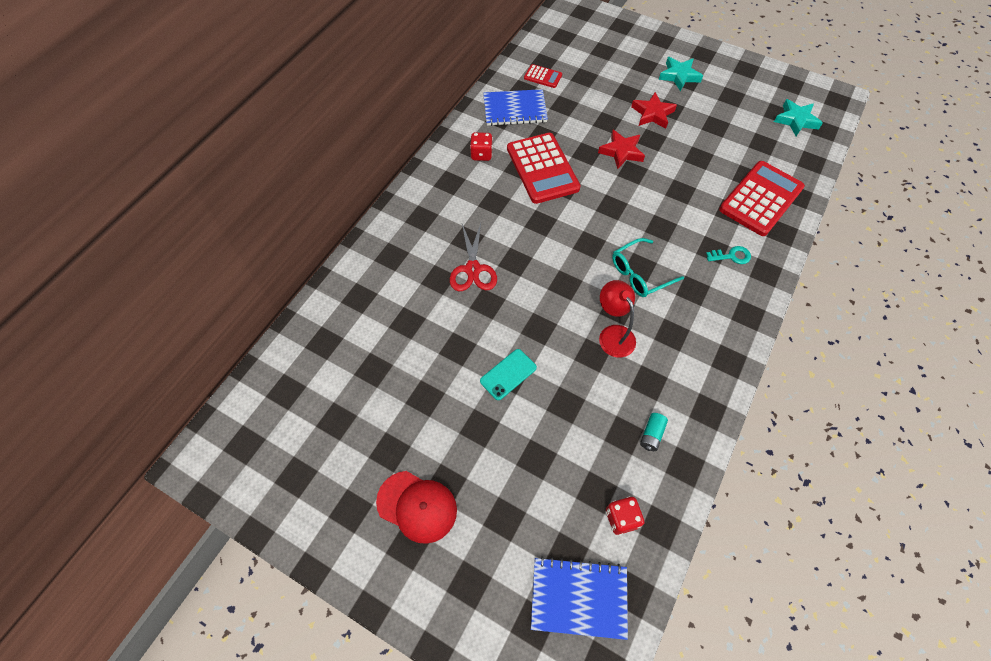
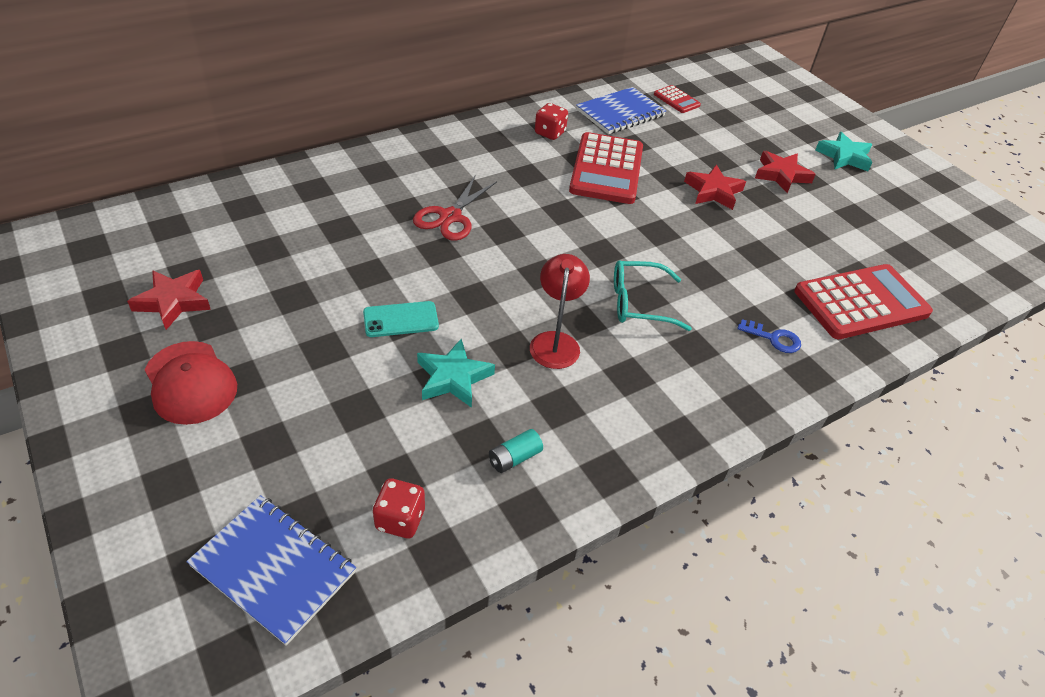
camera: 25 degrees right, 15 degrees down
(348, 451) = (173, 302): none -> red star
(514, 109) = (620, 113): blue notebook -> blue notebook turned 60 degrees counterclockwise
(731, 256) = (774, 338): turquoise key -> blue key
(796, 120) = (973, 251): turquoise star -> turquoise star (453, 377)

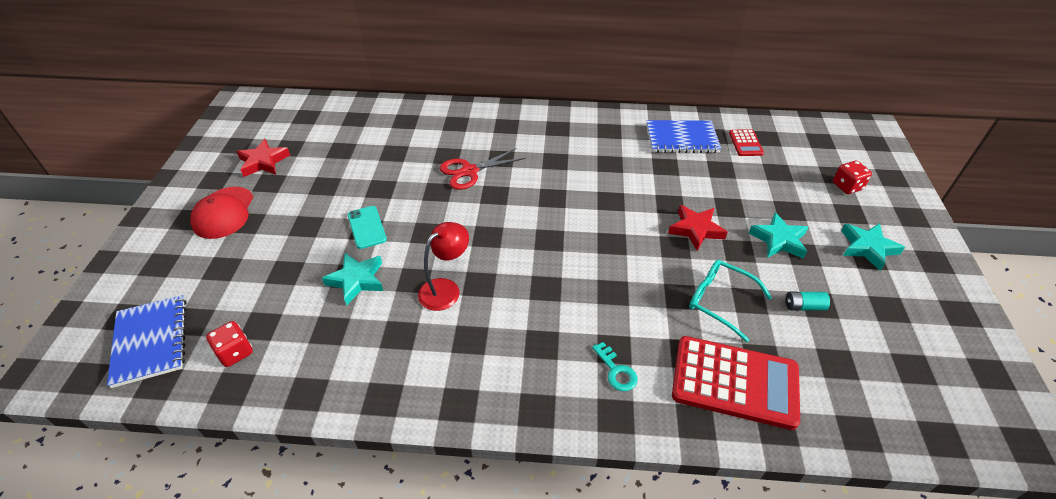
camera: 40 degrees right, 0 degrees up
(401, 319) = (367, 227): turquoise phone -> turquoise phone turned 45 degrees clockwise
(514, 458) = (336, 353): turquoise battery -> turquoise battery (803, 306)
(550, 133) = (605, 136): red dice -> red dice (847, 186)
(607, 169) = (621, 179): red calculator -> none
(639, 303) = (536, 290): turquoise glasses -> turquoise glasses (720, 301)
(774, 338) = (616, 371): blue key -> turquoise key
(781, 175) = (779, 240): red star -> turquoise star

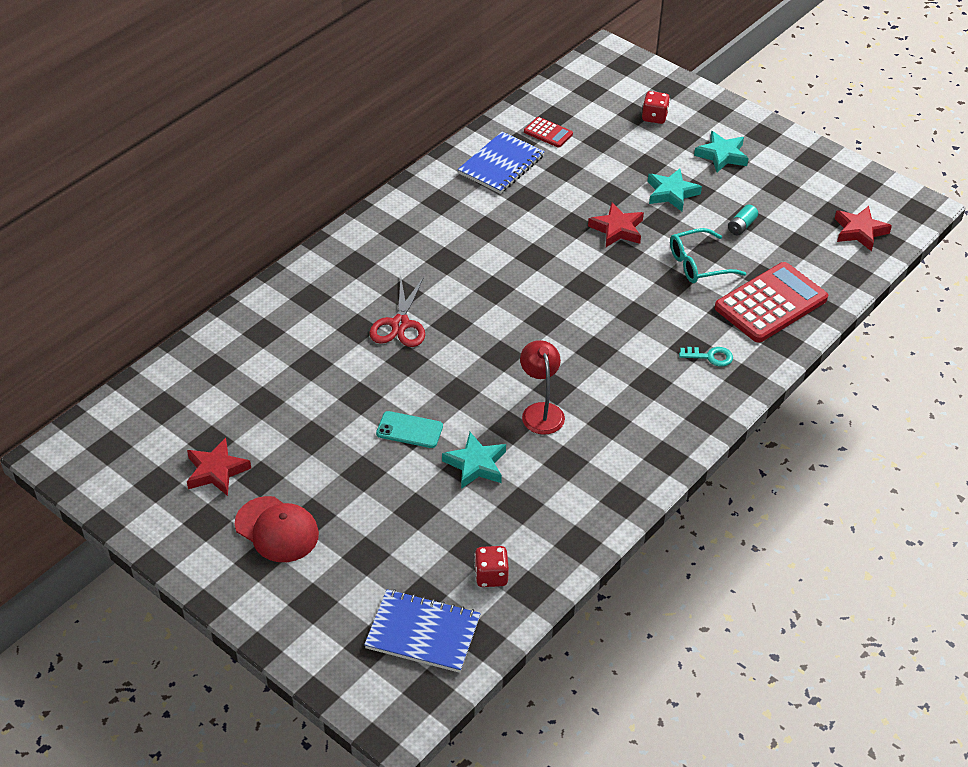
camera: 55 degrees left, 0 degrees up
(923, 406) = (859, 231): none -> red star

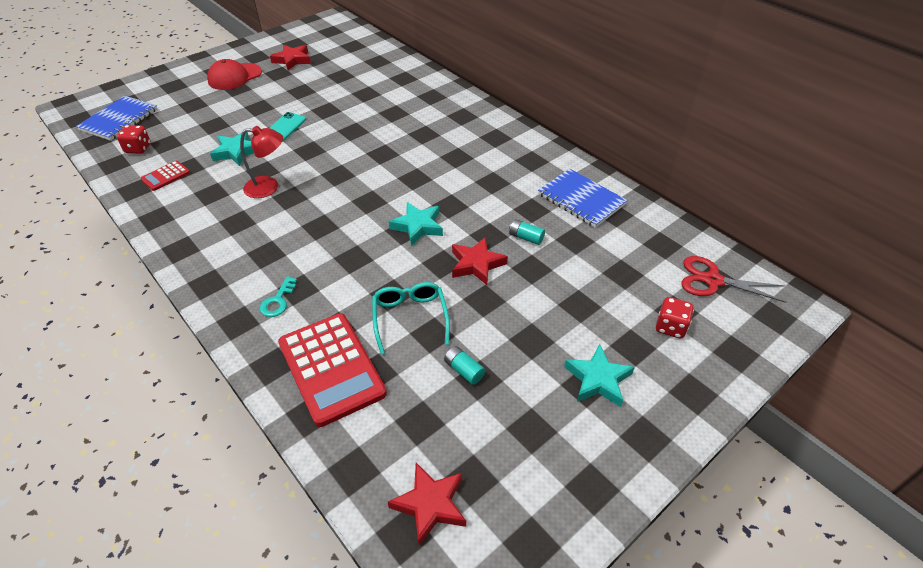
camera: 100 degrees right, 0 degrees up
(400, 324) = (390, 130): red scissors -> red scissors (712, 280)
(548, 133) = (633, 236): red calculator -> red calculator (166, 176)
(570, 200) = (526, 237): none -> turquoise battery
(671, 193) = (529, 317): turquoise star -> turquoise star (418, 226)

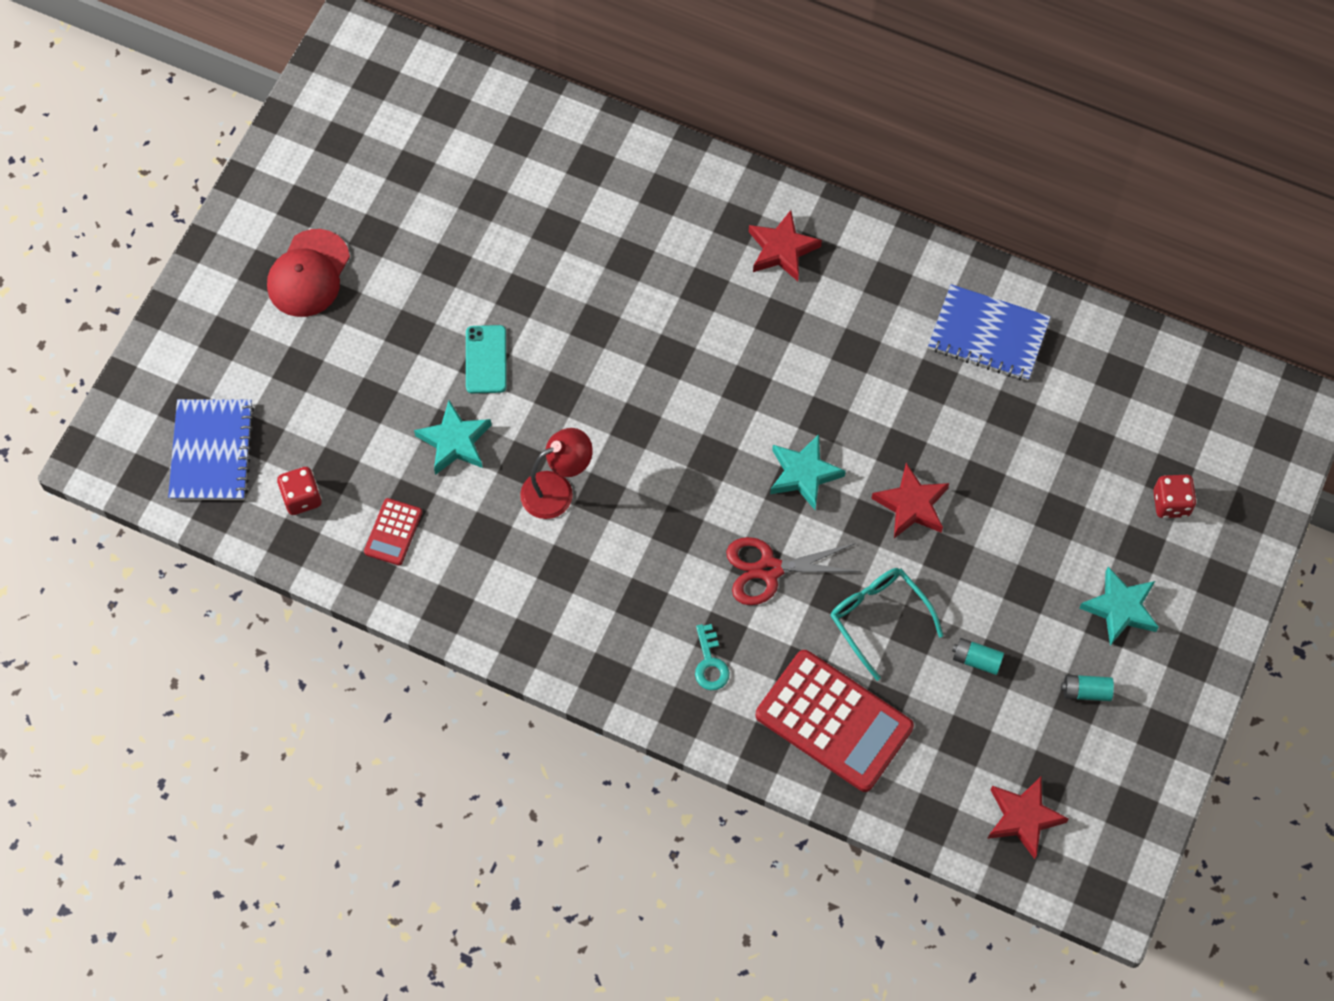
camera: 25 degrees left, 20 degrees up
(292, 60) = (371, 190): red star -> red star (782, 249)
(526, 237) = (949, 435): turquoise battery -> turquoise battery (1086, 691)
(712, 280) = (1196, 410): red scissors -> red scissors (769, 569)

